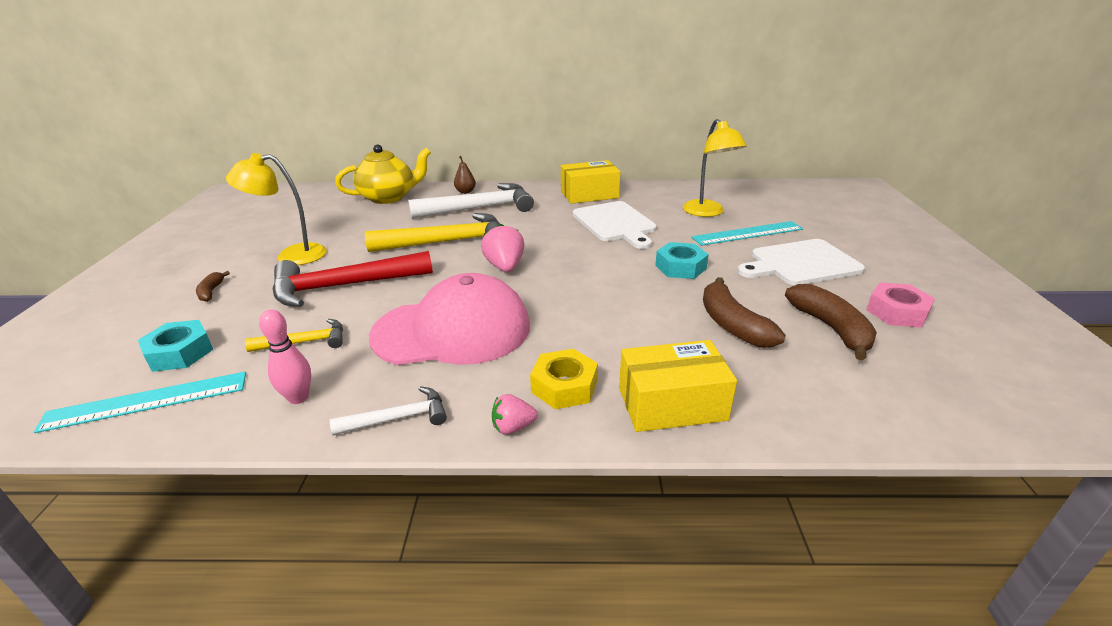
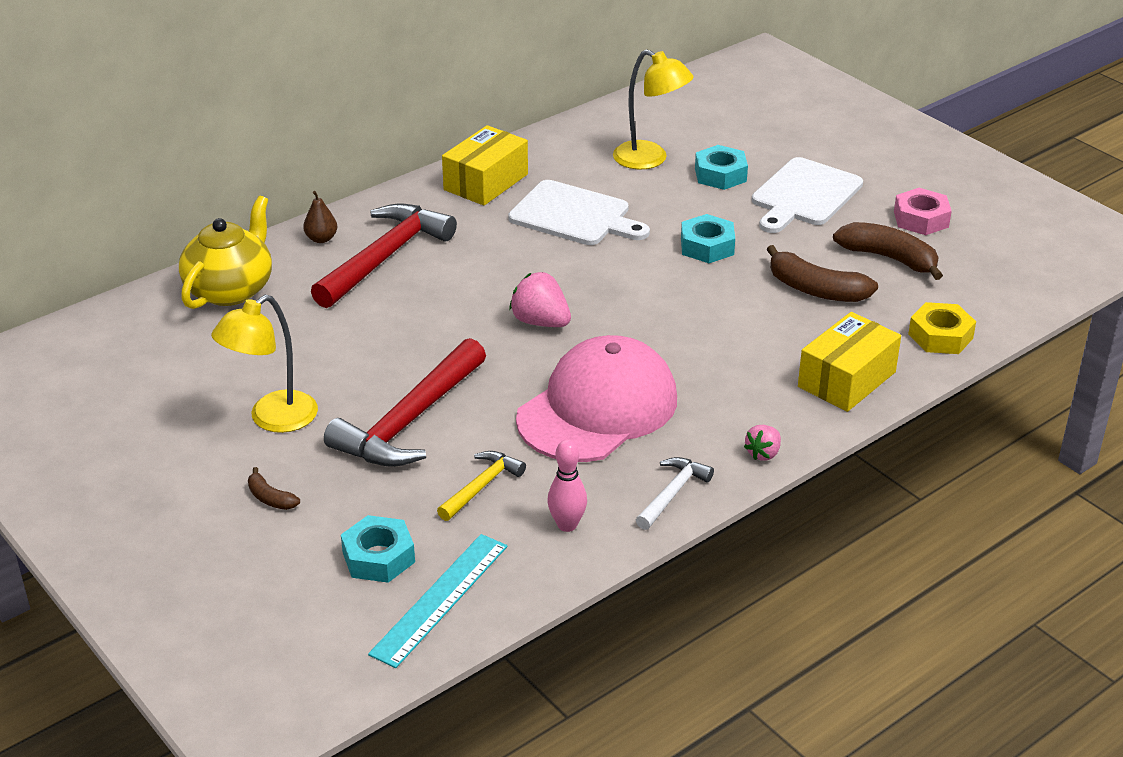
camera: 40 degrees left, 5 degrees up
(448, 242) = (428, 319): yellow hammer -> none
(480, 208) = (385, 257): white hammer -> red hammer
(564, 386) = (757, 406): yellow nut -> yellow nut (940, 336)
(747, 233) = (720, 175): turquoise ruler -> turquoise nut

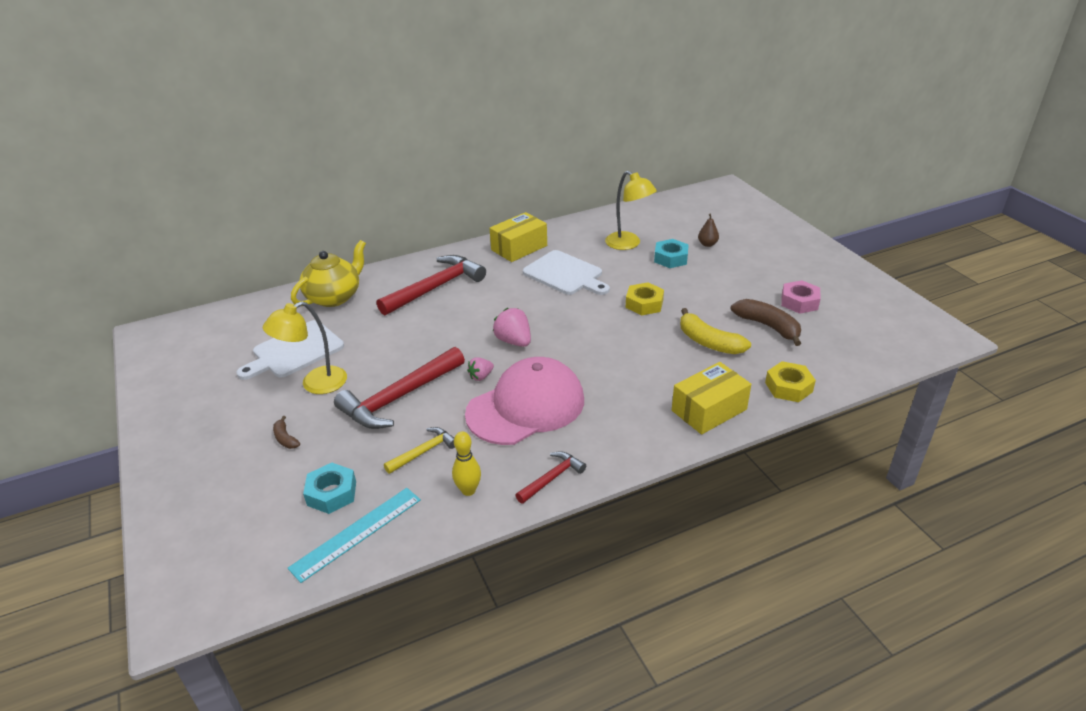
camera: 15 degrees right, 0 degrees up
(321, 239) = (403, 272): brown pear -> brown pear (707, 244)
(567, 525) = (468, 490): pink bowling pin -> yellow bowling pin
(672, 493) = (552, 478): white hammer -> red hammer
(707, 246) = (644, 304): turquoise nut -> yellow nut
(763, 453) = (628, 457): pink strawberry -> pink strawberry (481, 376)
(804, 195) = (722, 277): white cutting board -> white cutting board (294, 351)
(816, 289) = (708, 342): brown banana -> yellow banana

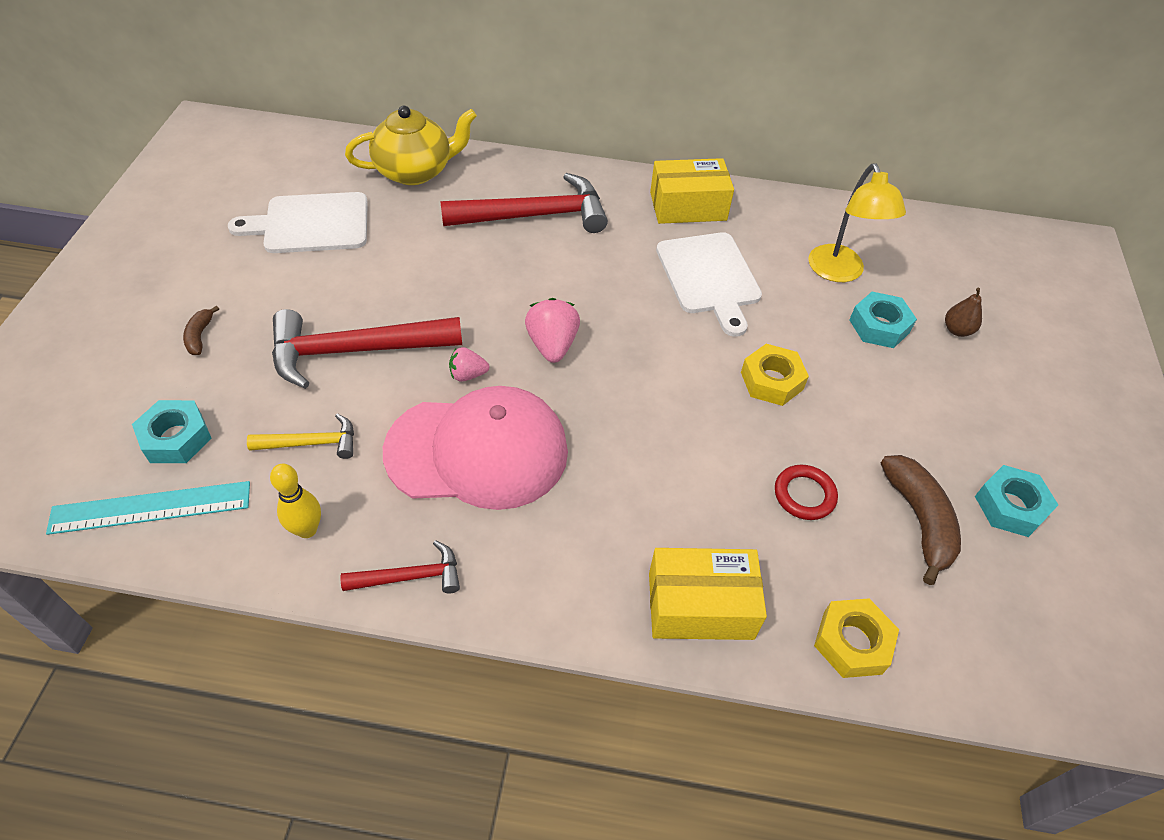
camera: 30 degrees right, 15 degrees up
(315, 384) = (290, 280): yellow lamp -> none
(708, 342) = (804, 495): yellow banana -> red ring
(799, 302) = (1010, 506): pink nut -> turquoise nut

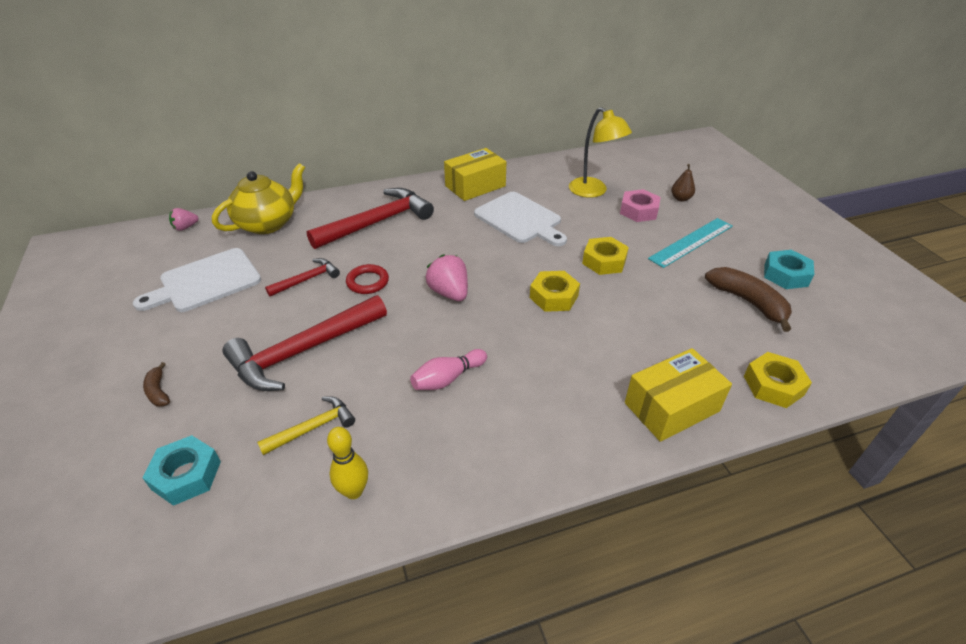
camera: 25 degrees left, 10 degrees down
(151, 507) = (198, 540): turquoise ruler -> turquoise ruler (691, 242)
(411, 576) = (462, 485): red hammer -> red hammer (307, 279)
(468, 375) = (403, 333): pink strawberry -> pink strawberry (185, 227)
(477, 451) = (448, 378): pink cap -> pink bowling pin
(670, 402) = (553, 297): none -> yellow nut
(804, 495) = (676, 315): red ring -> red ring (367, 282)
(879, 326) = (638, 211): turquoise nut -> pink nut

